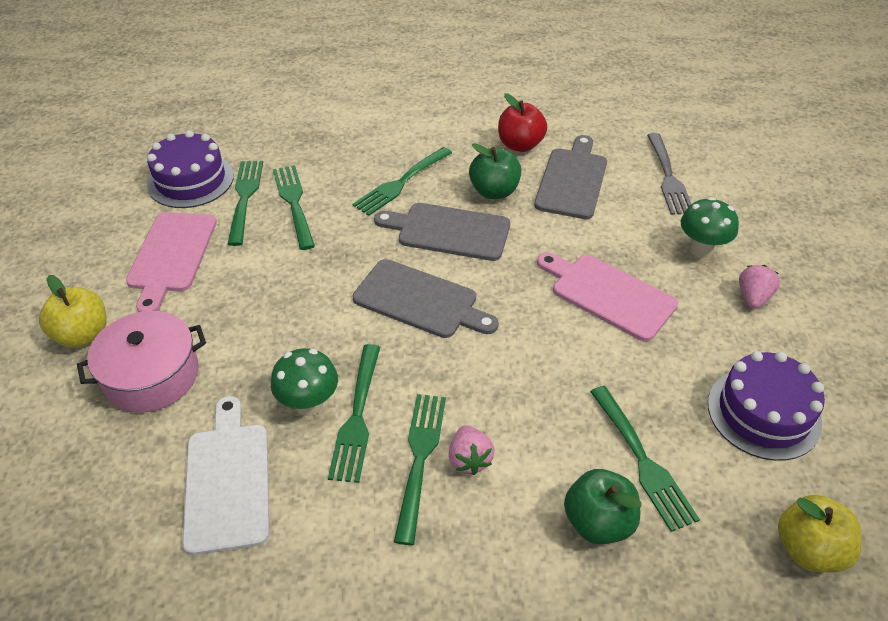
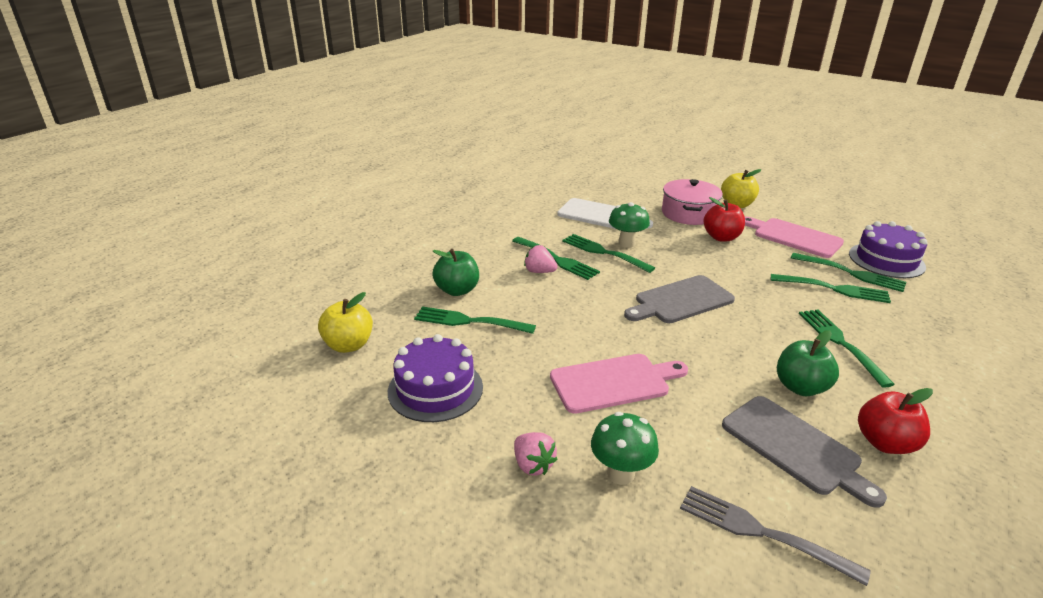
camera: 125 degrees right, 15 degrees down
(218, 317) = (721, 237): none -> red apple
(448, 231) = (753, 340): grey cutting board -> none

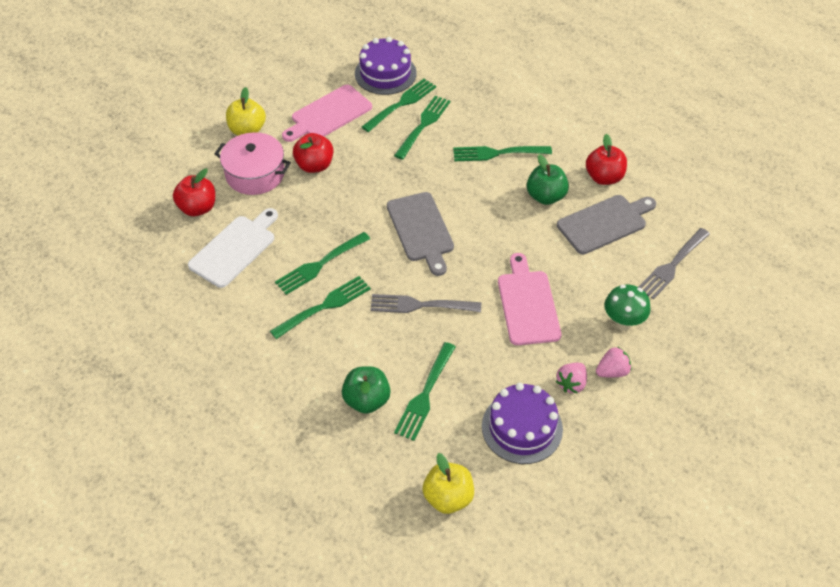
camera: 80 degrees left, 20 degrees up
(539, 271) = (345, 325): pink strawberry -> pink strawberry (571, 384)
(580, 309) = (420, 305): none -> grey fork
(626, 243) = (306, 242): green mushroom -> none
(634, 197) = (198, 208): none -> red apple

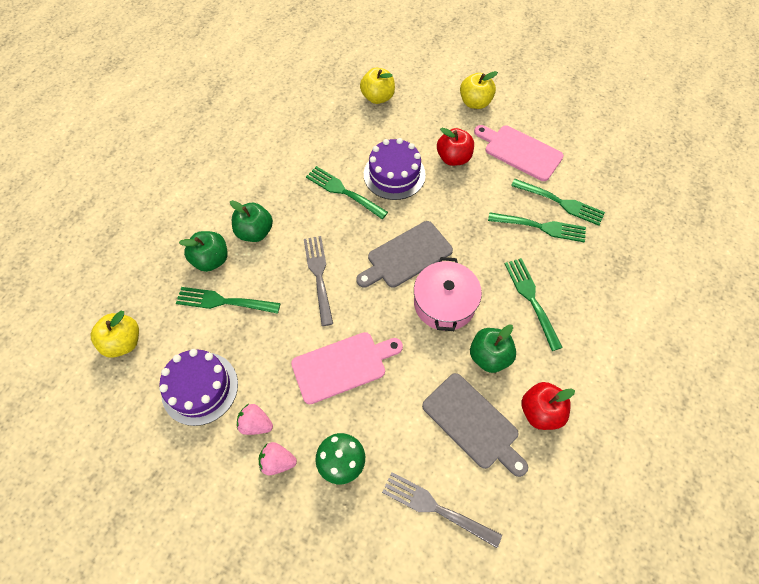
camera: 75 degrees right, 10 degrees up
(198, 208) = (378, 97): red apple -> yellow apple
(235, 249) = (343, 132): white cutting board -> none
(255, 174) = (428, 121): pink pot -> pink pot (444, 303)
(324, 306) = (300, 206): green fork -> none
(344, 353) = (255, 232): none -> green apple
(385, 73) = (595, 180): purple cake -> purple cake (394, 174)
(612, 371) = (277, 462): pink strawberry -> pink strawberry turned 135 degrees clockwise

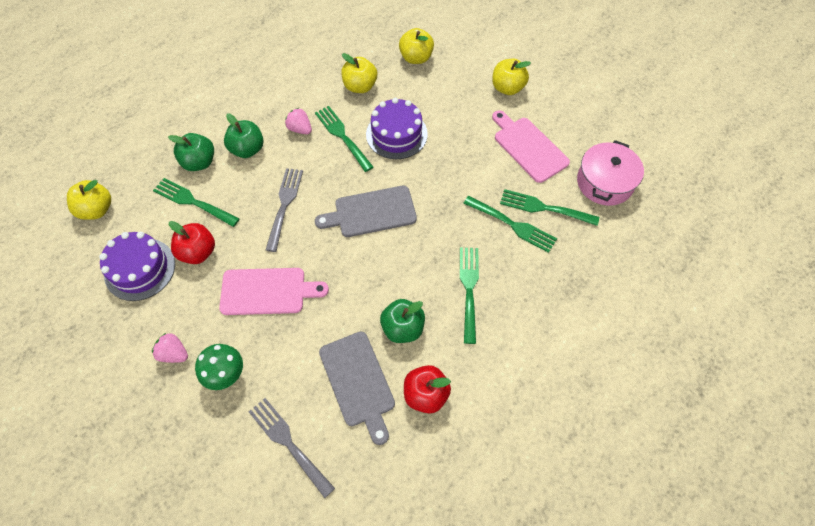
camera: 20 degrees right, 0 degrees up
(256, 424) = (171, 315): pink strawberry -> pink strawberry (300, 129)
(337, 139) = (360, 86): none -> yellow apple
(444, 303) = (385, 266): pink pot -> pink pot (605, 182)
(453, 158) = (460, 135): red apple -> red apple (198, 252)
(560, 203) = (544, 208): green fork -> green fork turned 150 degrees clockwise

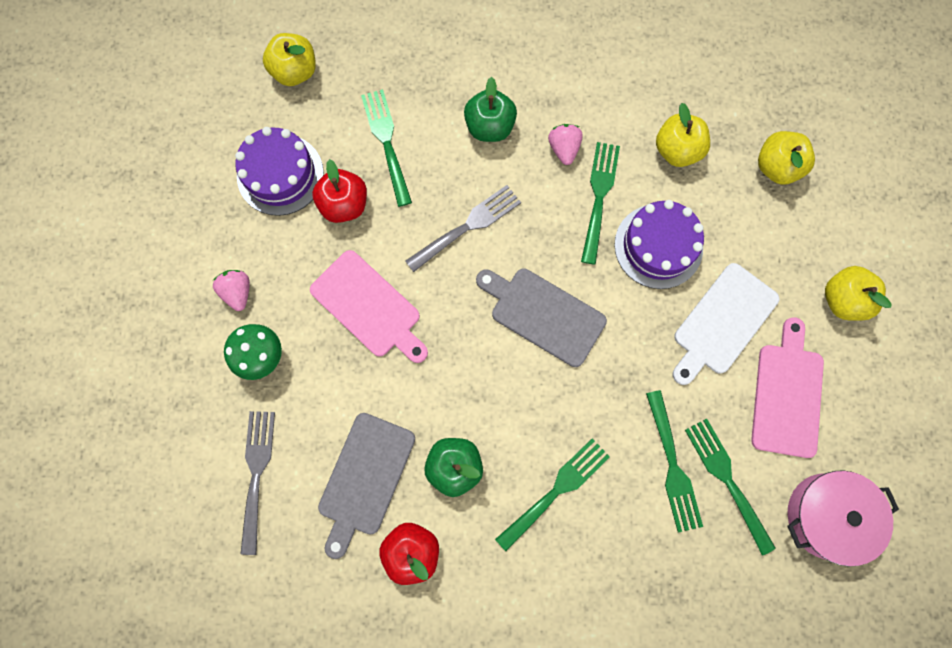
camera: 45 degrees right, 15 degrees up
(199, 162) = (430, 100): green apple -> none
(464, 142) = (722, 322): none -> white cutting board

